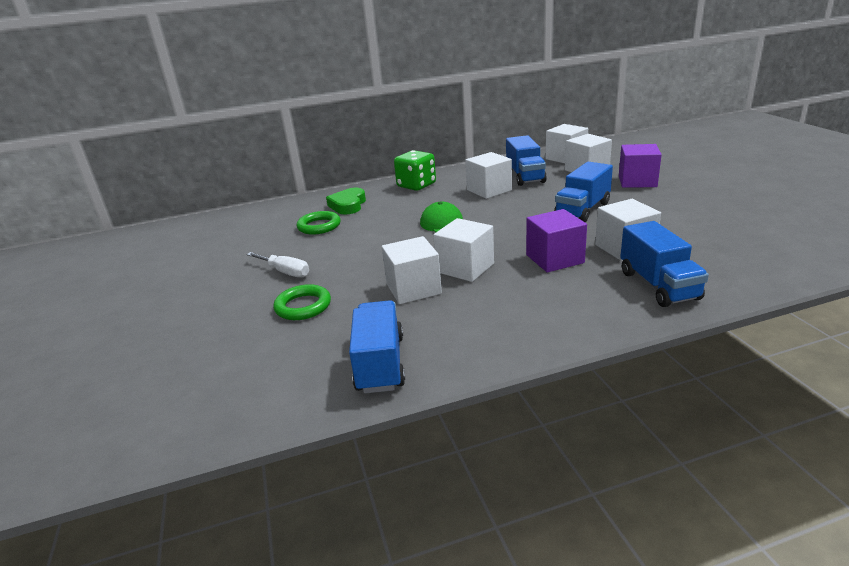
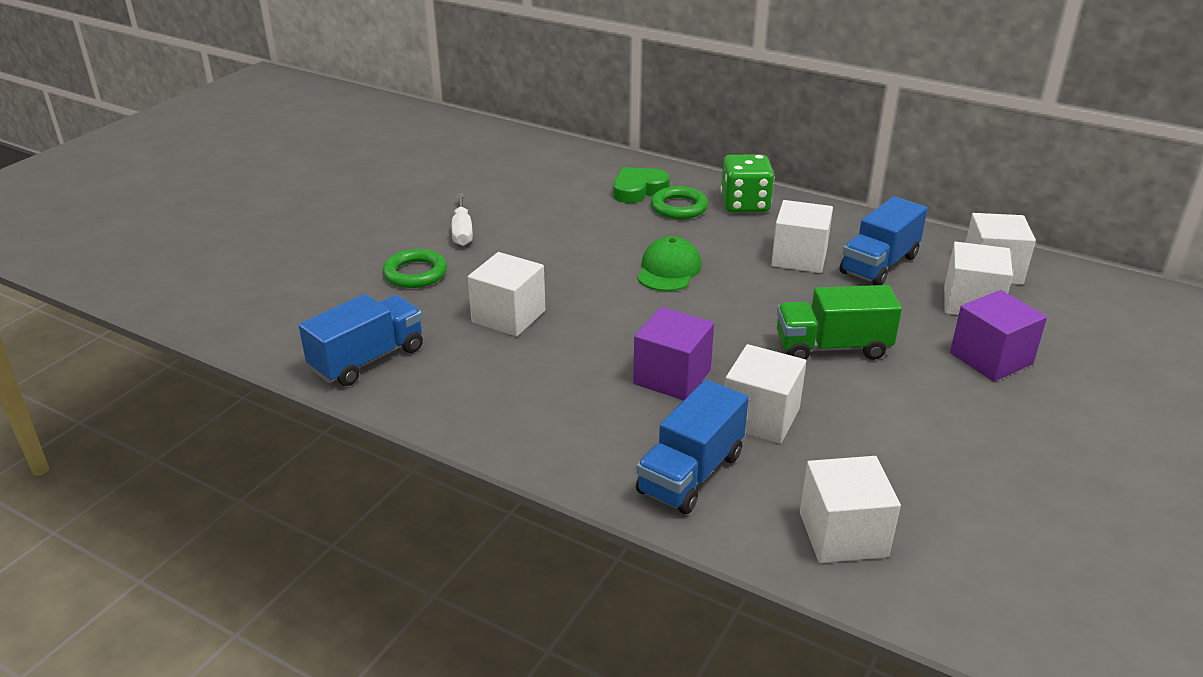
camera: 45 degrees right, 5 degrees up
(319, 226) = (570, 199): green ring -> green ring (679, 207)
(465, 268) = (584, 327): white cube -> white cube (843, 534)
(582, 210) = (832, 347): blue truck -> green truck

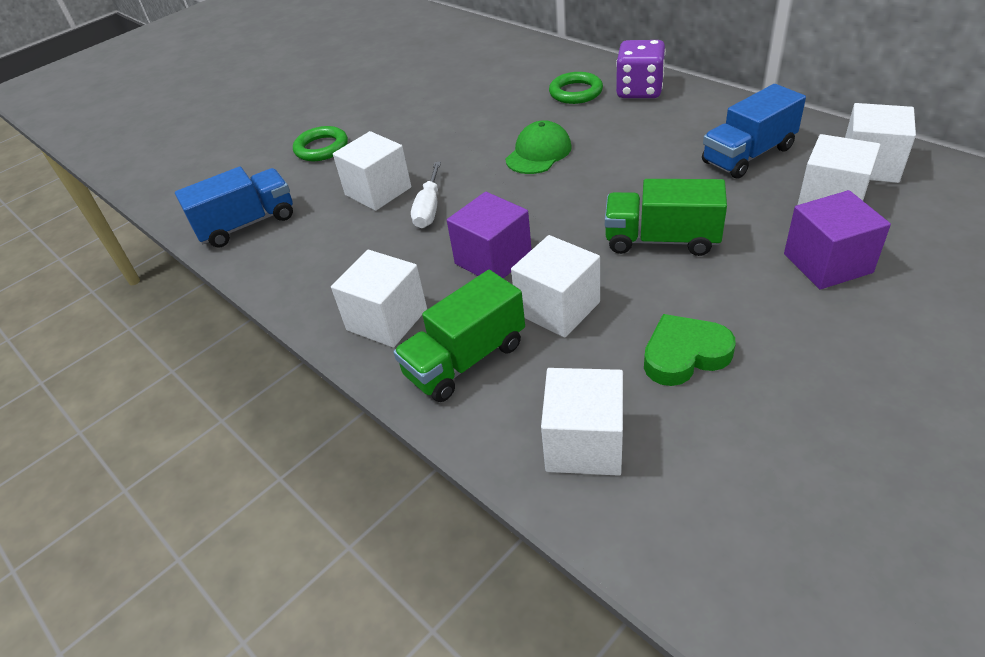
camera: 20 degrees right, 10 degrees up
(462, 231) = (377, 111): white screwdriver -> white screwdriver (429, 208)
(638, 190) = (546, 75): green heart -> green heart (684, 355)
(691, 473) = (465, 360): blue truck -> green truck
(745, 204) = (639, 90): green dice -> purple dice
(799, 258) = (669, 145): white cube -> white cube (387, 319)

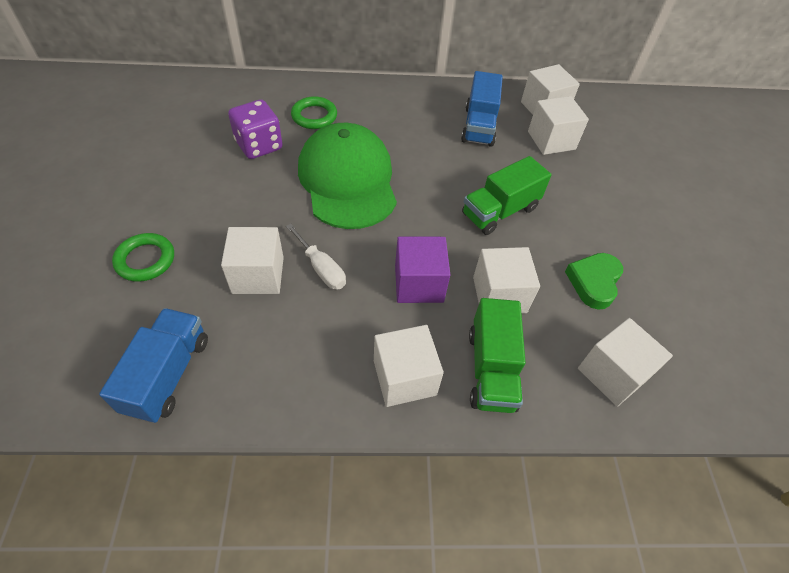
camera: 55 degrees left, 10 degrees up
(538, 153) = (348, 180): green cap -> green cap, size x1.98
(639, 90) = (358, 99): purple dice -> purple dice (259, 145)
(827, 263) = (591, 183): purple cube -> none

